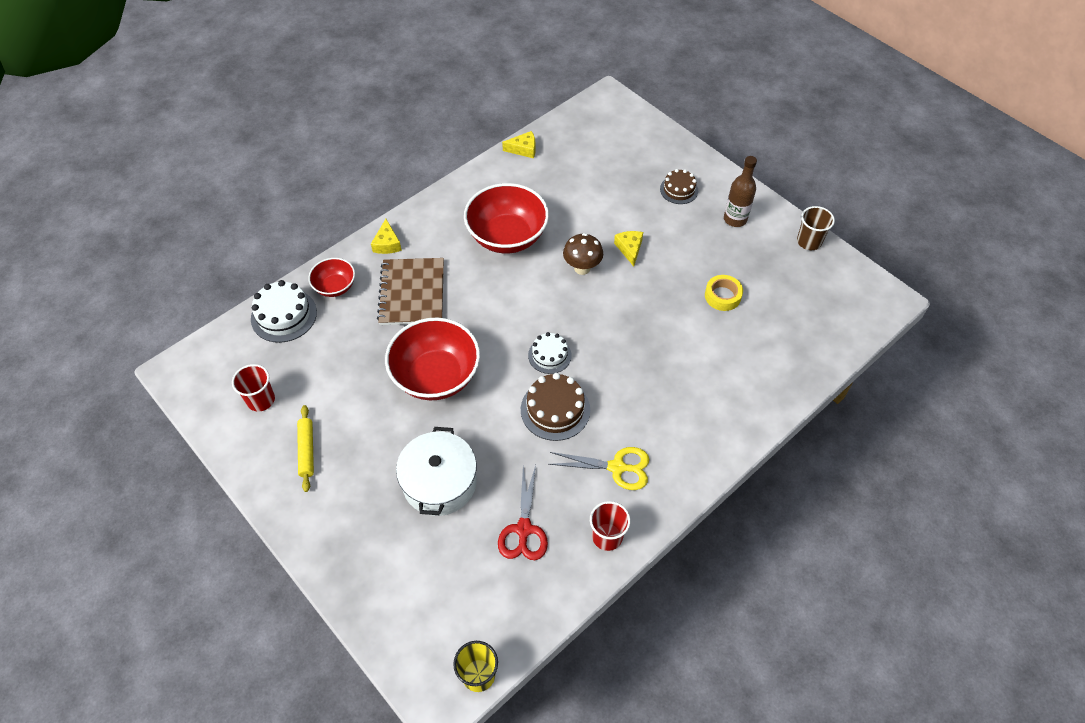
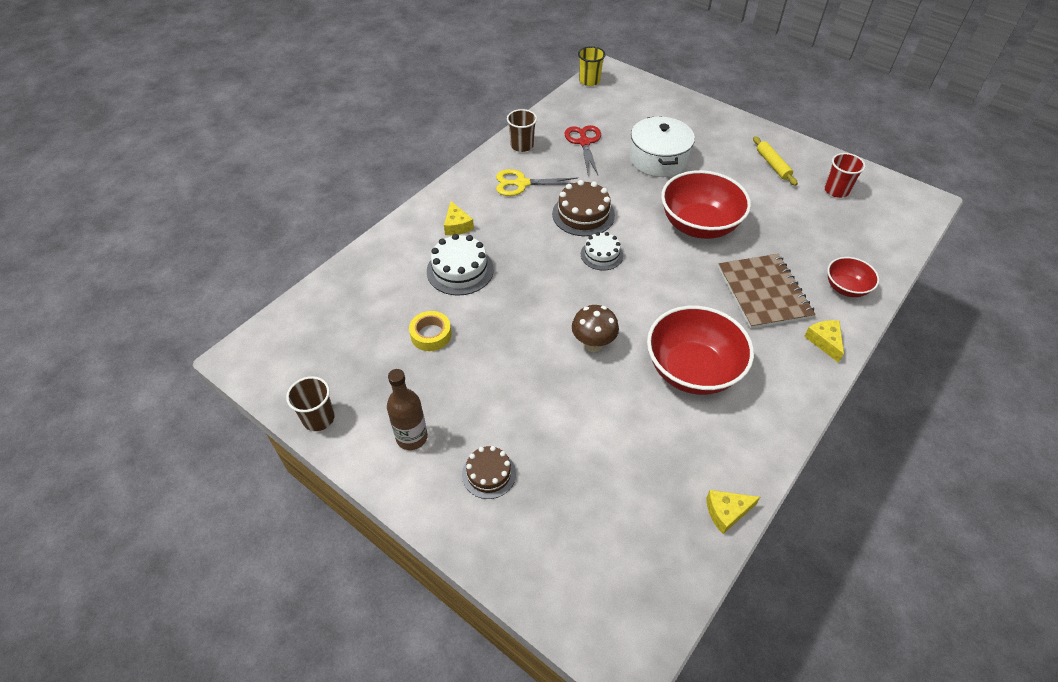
camera: 170 degrees right, 5 degrees down
(284, 315) = (874, 255): white cake -> white cake (460, 270)
(607, 536) = (522, 145): red cup -> brown cup
(629, 249) = (543, 375): yellow cheese -> yellow cheese (457, 225)

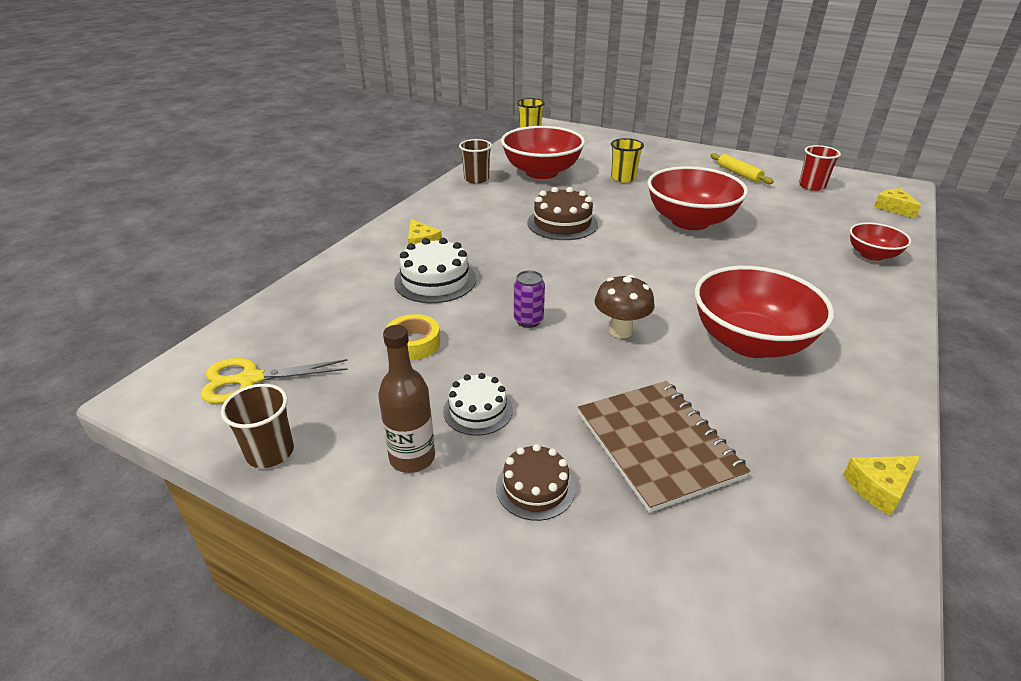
camera: 10 degrees left, 15 degrees down
(521, 183) = (485, 206): yellow scissors -> yellow scissors (250, 379)
(523, 324) = (528, 321): none -> purple can
(584, 142) = (541, 172): red scissors -> red bowl
(601, 255) = (596, 253): white cake -> white cake (478, 410)
(658, 159) = (623, 178): white pot -> yellow cup
(764, 292) = (789, 267): brown notebook -> brown notebook (658, 445)
(824, 341) = (881, 300): yellow cheese -> yellow cheese (893, 208)

